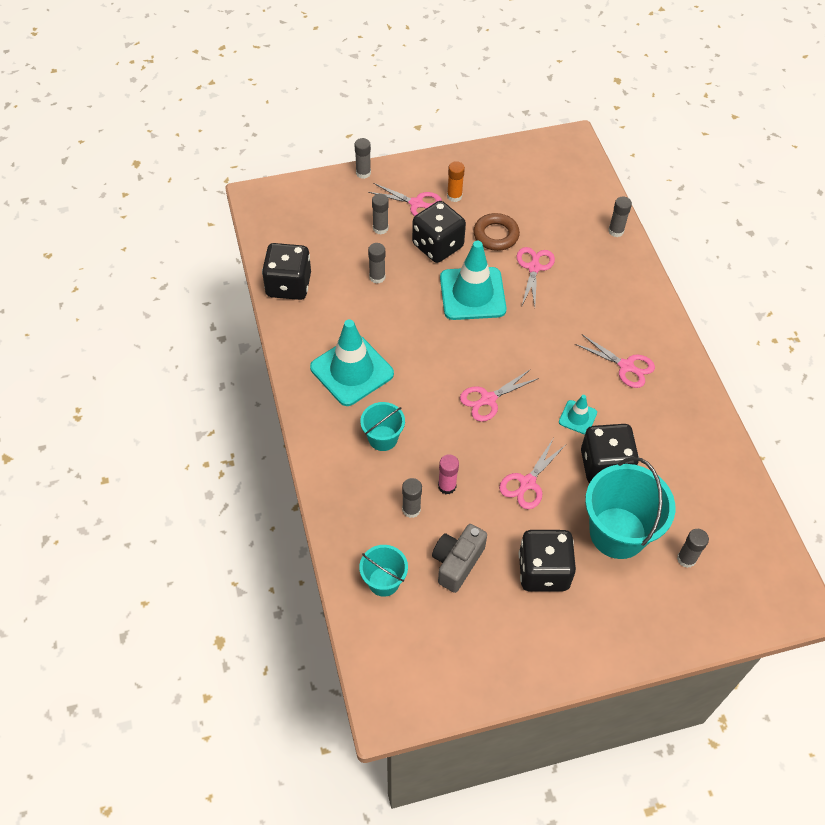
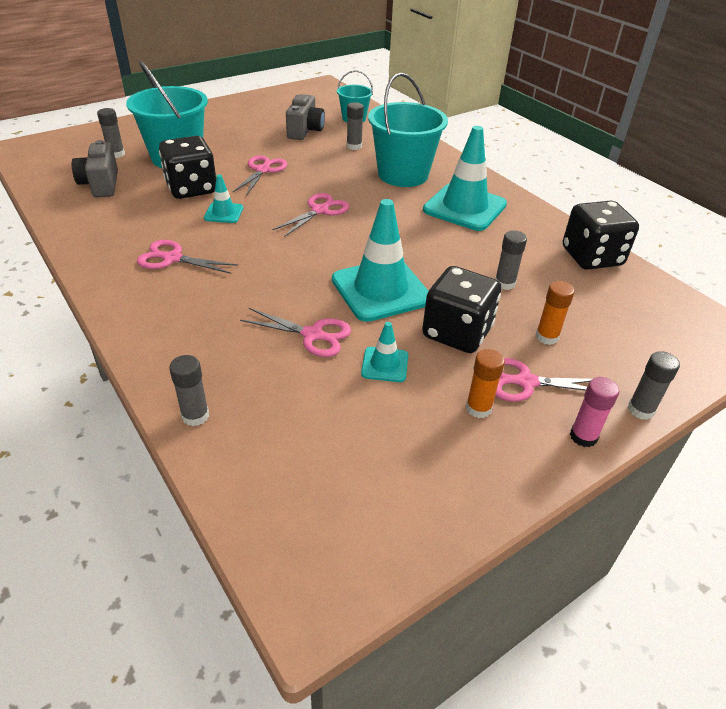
camera: 160 degrees right, 15 degrees down
(380, 228) = (547, 337): grey glue stick -> orange glue stick
(383, 438) = (403, 174): turquoise bucket -> turquoise bucket, size x1.85
(447, 486) = (332, 160): pink glue stick -> pink glue stick (583, 436)
(496, 235) = (385, 364): brown ring -> turquoise traffic cone
(534, 267) = (313, 335): pink scissors -> pink scissors turned 60 degrees counterclockwise
(543, 571) = (237, 135): black dice -> none
(696, 496) = (101, 184): none -> grey camera

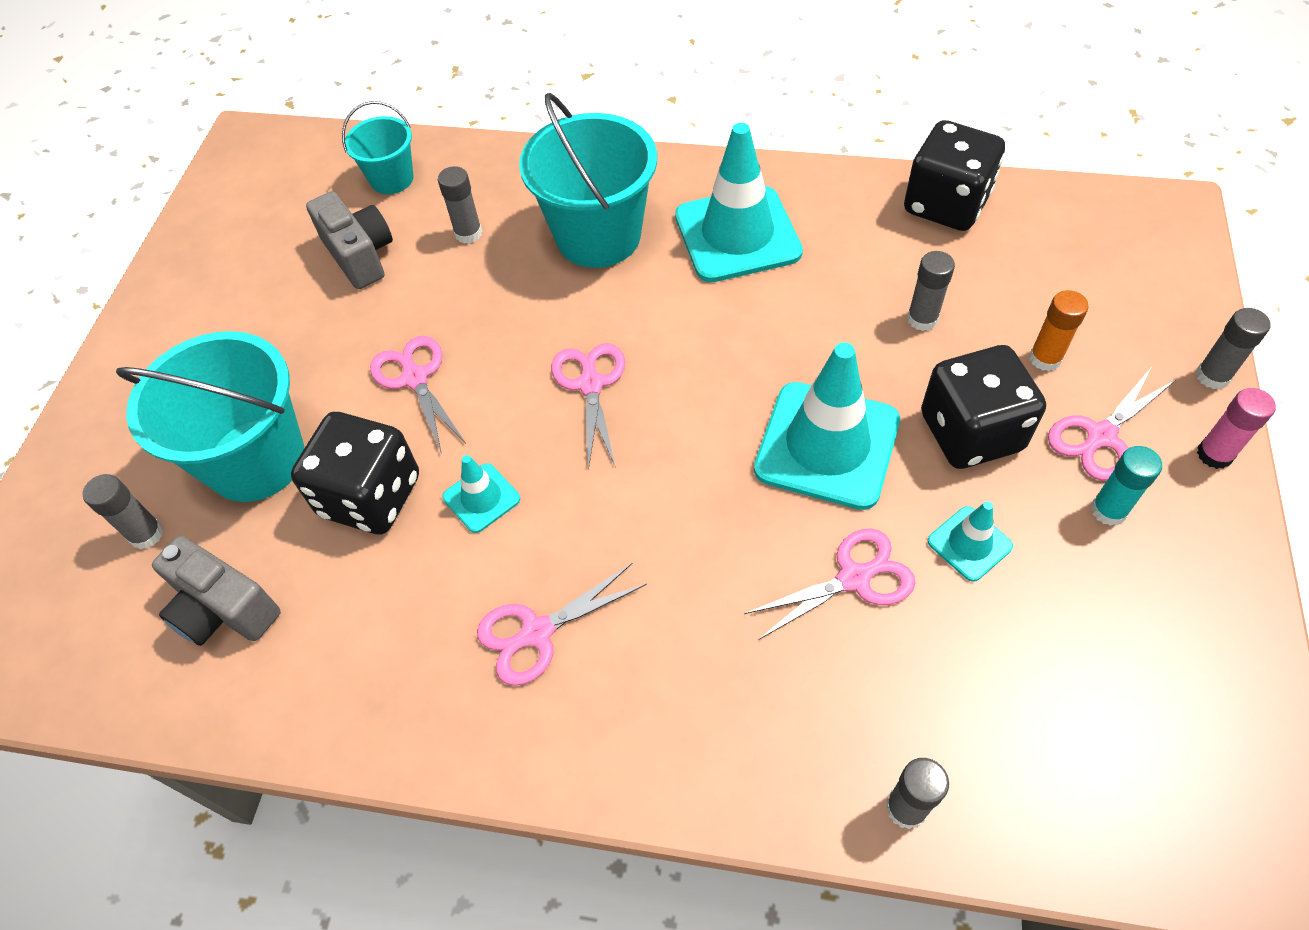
camera: 40 degrees left, 15 degrees up
(478, 408) = (1108, 510): orange glue stick -> turquoise glue stick

